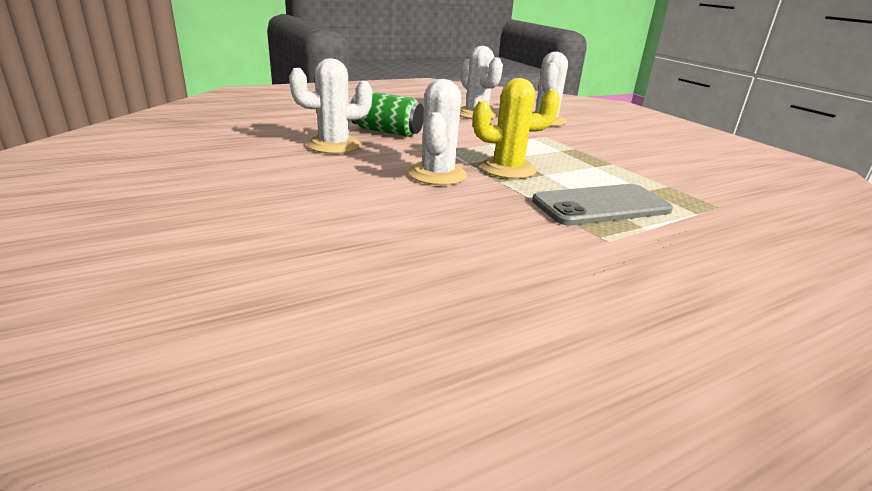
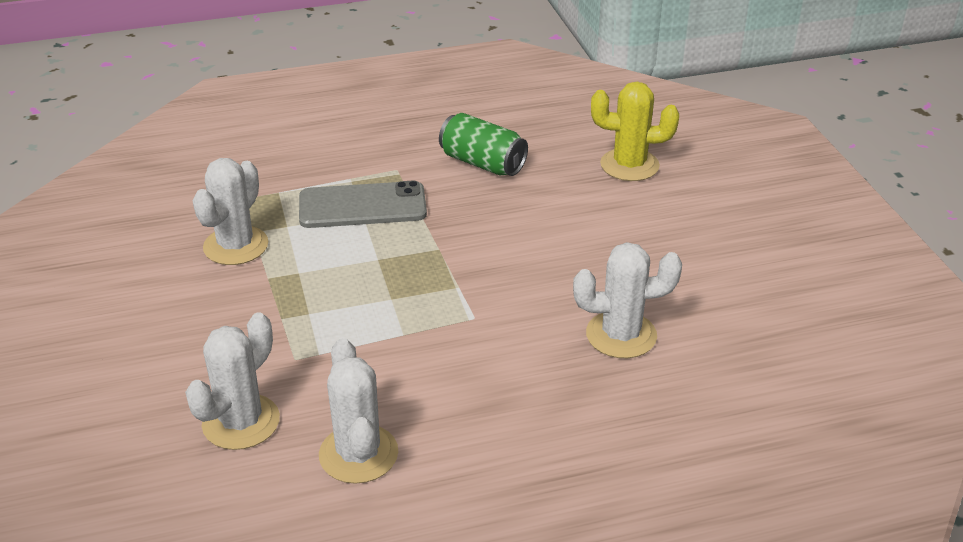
camera: 165 degrees left, 10 degrees up
(387, 131) = (543, 378): green can -> green can (482, 163)
(437, 174) = (503, 263): white cactus -> white cactus (236, 246)
(508, 169) = (415, 270): yellow cactus -> yellow cactus (629, 165)

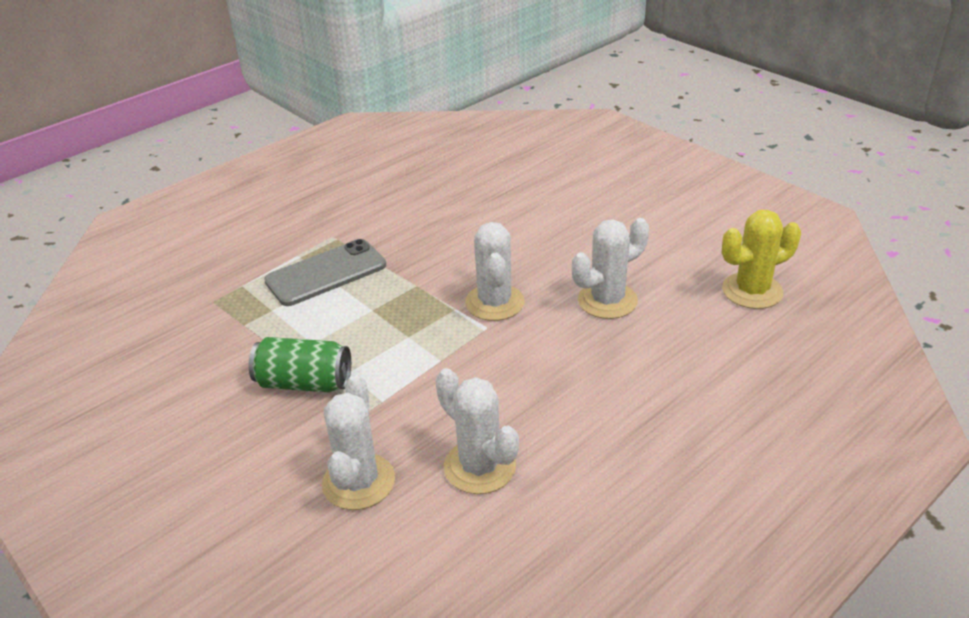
camera: 25 degrees left, 0 degrees up
(236, 246) = (238, 341): white cactus -> white cactus (494, 303)
(482, 163) = (399, 210): green can -> green can (304, 383)
(629, 165) = (514, 178): yellow cactus -> yellow cactus (752, 291)

